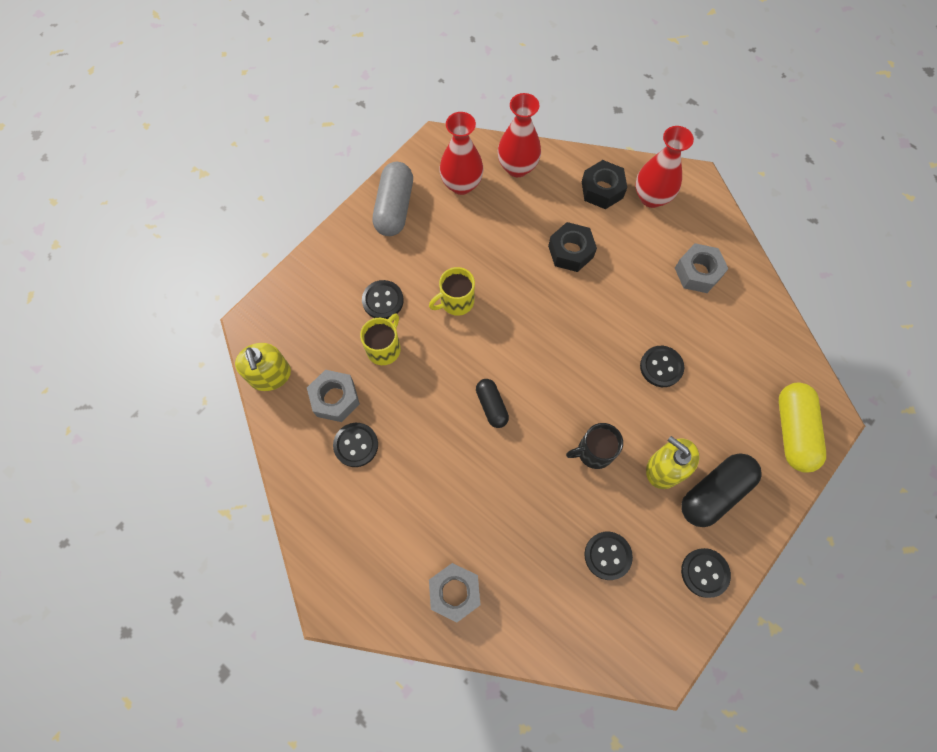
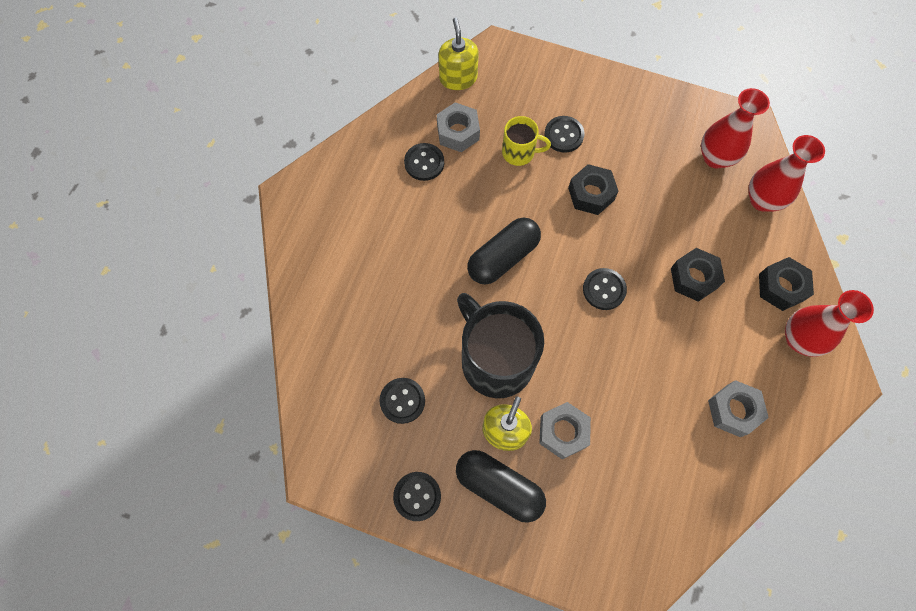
camera: 70 degrees right, 0 degrees up
(270, 375) = (458, 78): yellow soap dispenser -> yellow soap dispenser turned 120 degrees clockwise
(394, 208) = (660, 111): grey capsule -> none
(455, 592) = (328, 282): grey nut -> grey nut (563, 432)
(456, 301) = (591, 194): yellow mug -> black nut
(491, 406) = (503, 257): black capsule -> black capsule, size x1.69
(594, 452) = (495, 360): black mug -> black mug, size x1.99
(661, 367) = (609, 400): black button -> black button (604, 289)
(793, 431) = (597, 555): yellow capsule -> none

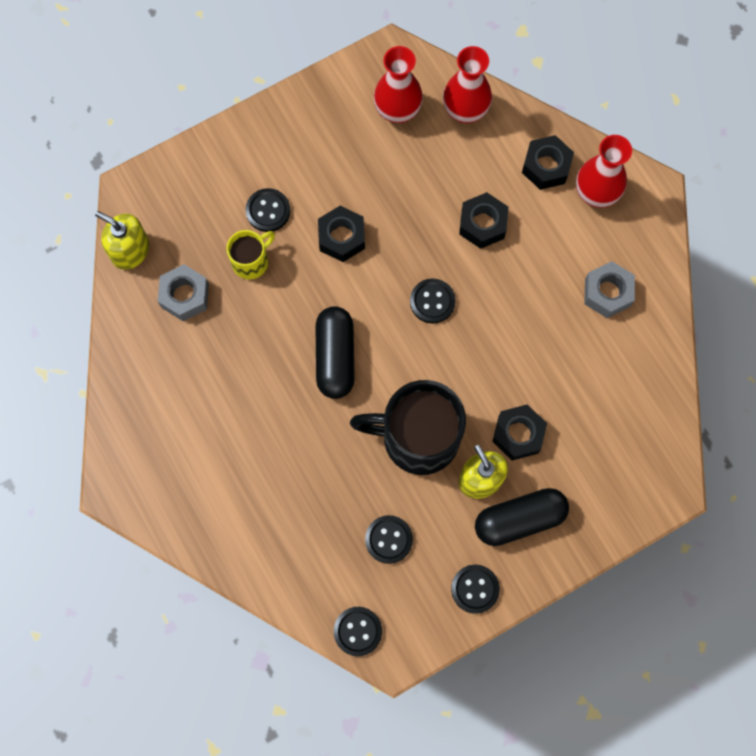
camera: 50 degrees left, 5 degrees up
(424, 163) = (189, 349): black button -> black button (357, 631)
(563, 432) = (518, 434): grey nut -> black nut

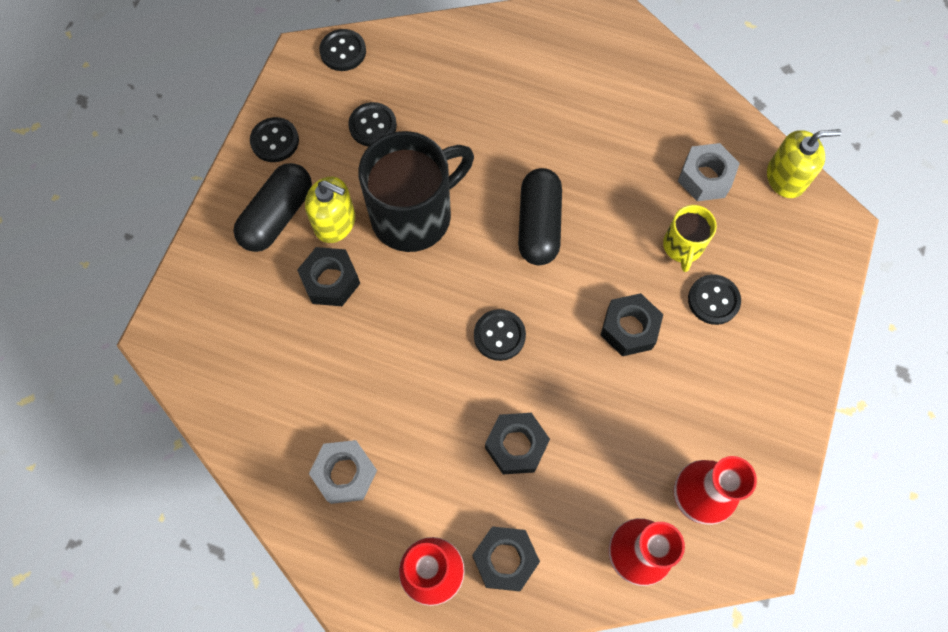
camera: 140 degrees right, 5 degrees down
(335, 357) = (538, 225): black capsule -> black capsule turned 45 degrees clockwise

